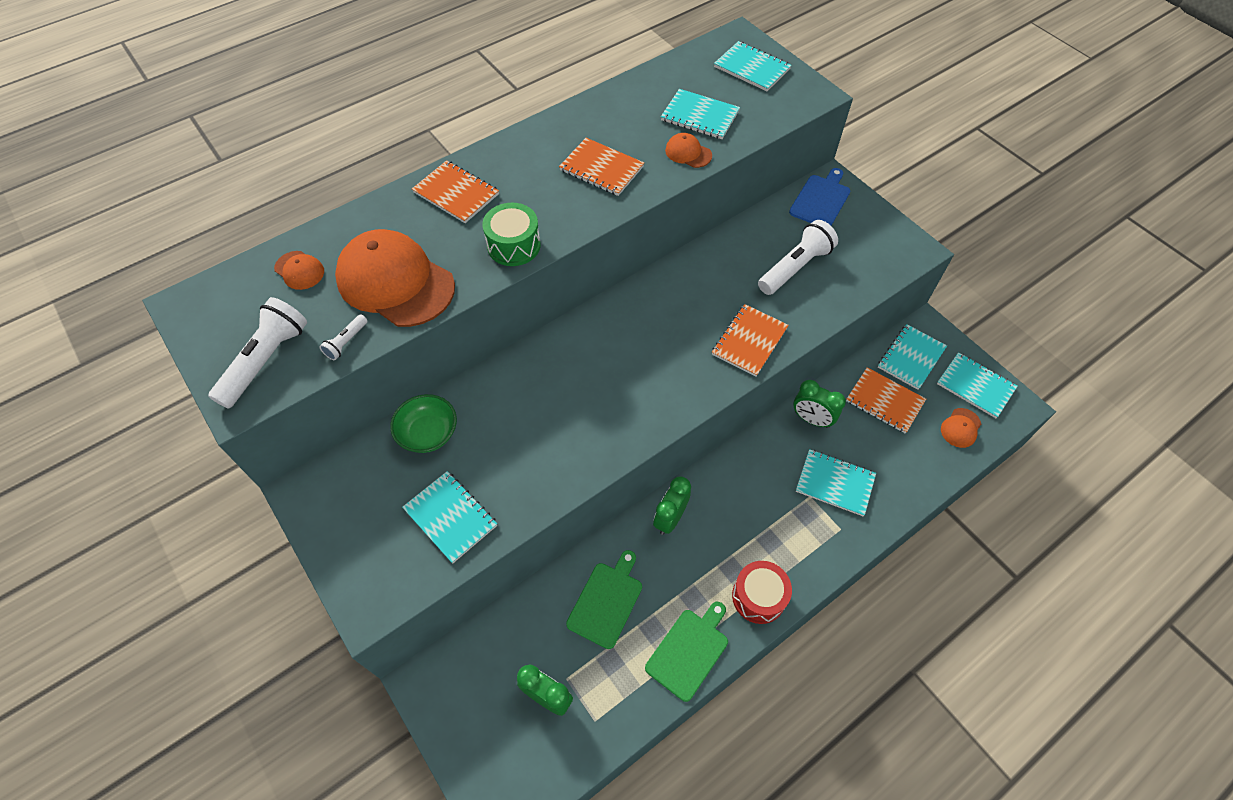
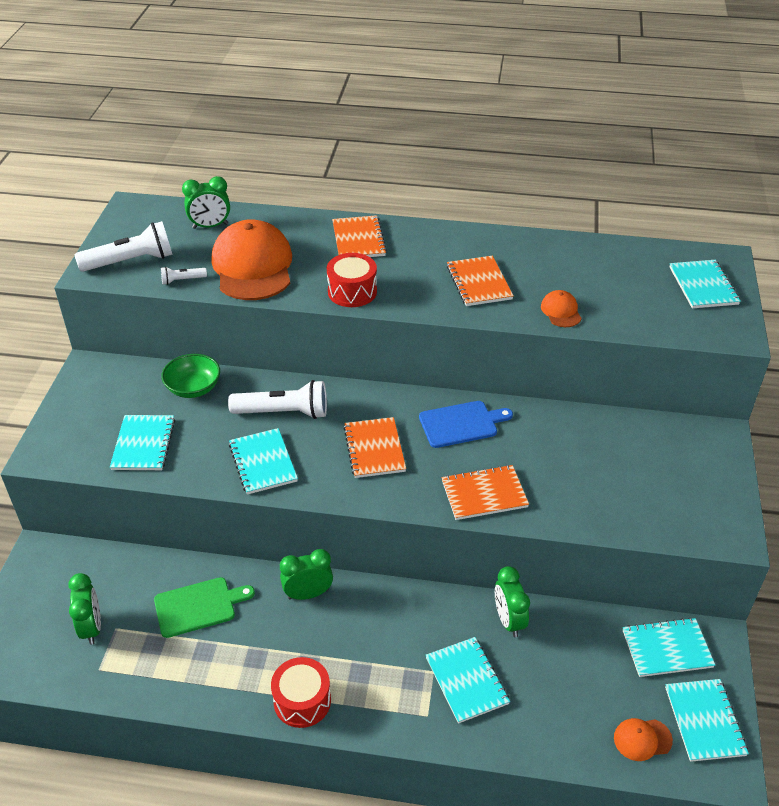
camera: 45 degrees right, 15 degrees down
(299, 270) = (210, 226): orange cap -> green clock
(513, 245) = (352, 291): green drum -> red drum
(689, 651) = (209, 688): green cutting board -> none
(700, 116) = (607, 293): turquoise notebook -> turquoise notebook (263, 462)
(795, 267) = (595, 472): white flashlight -> white flashlight (283, 412)
(821, 200) = (690, 441): blue cutting board -> blue cutting board (461, 424)
(884, 401) = (594, 660): orange notebook -> orange notebook (374, 449)

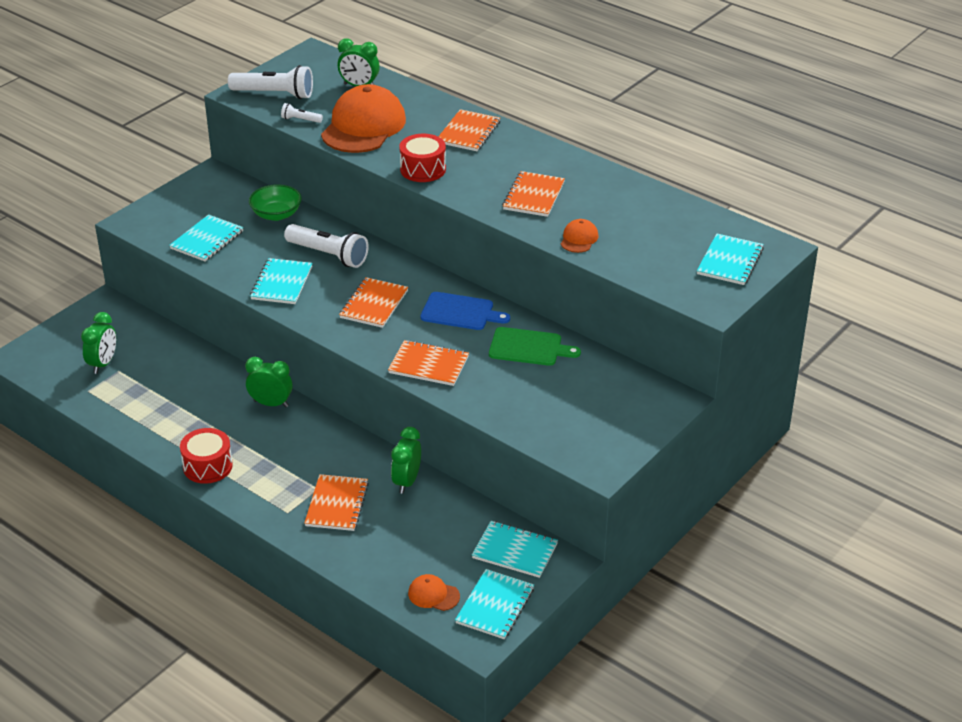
camera: 30 degrees right, 5 degrees down
(198, 606) = (186, 380): green cutting board -> green cutting board (529, 347)
(466, 681) = (337, 504): turquoise notebook -> orange notebook

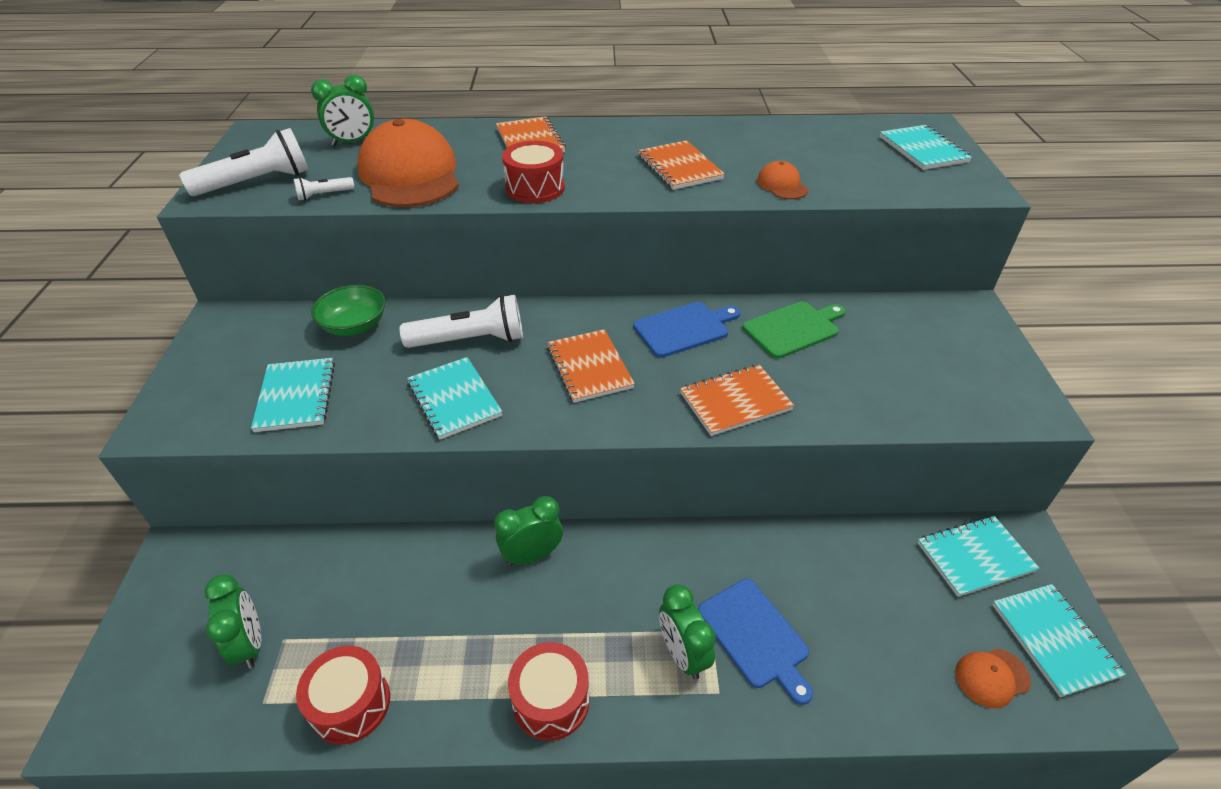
camera: 40 degrees left, 5 degrees up
(122, 413) = (350, 704): none -> red drum
(337, 504) = (755, 636): orange notebook -> blue cutting board
(407, 481) = (783, 551): green clock -> green clock (683, 654)

